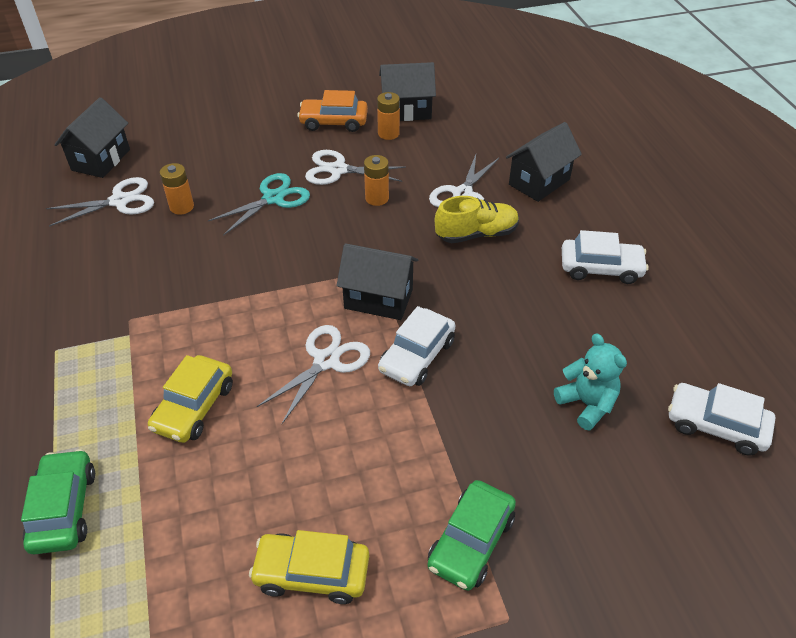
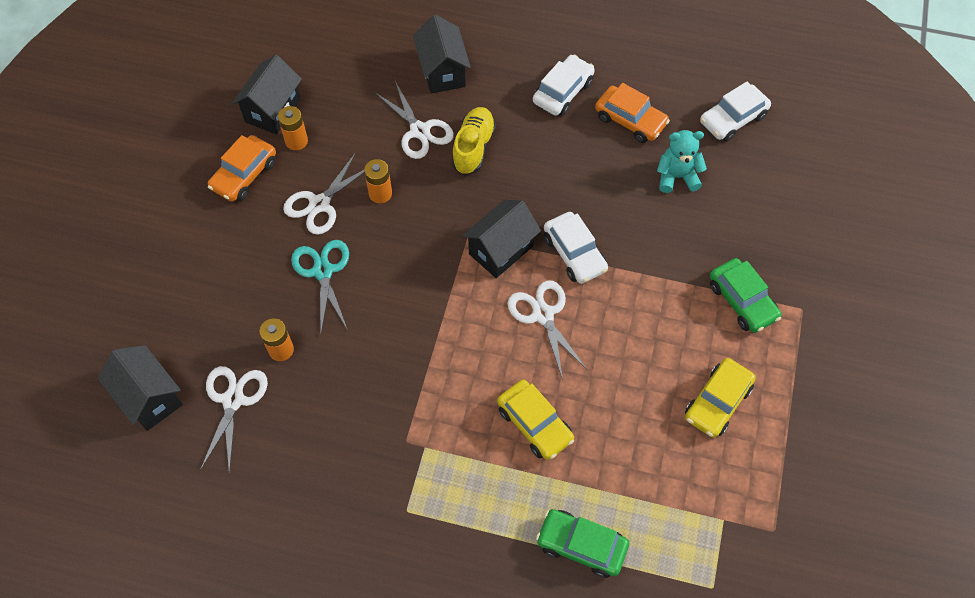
camera: 60 degrees left, 15 degrees up
(620, 333) = (630, 120): none -> orange car

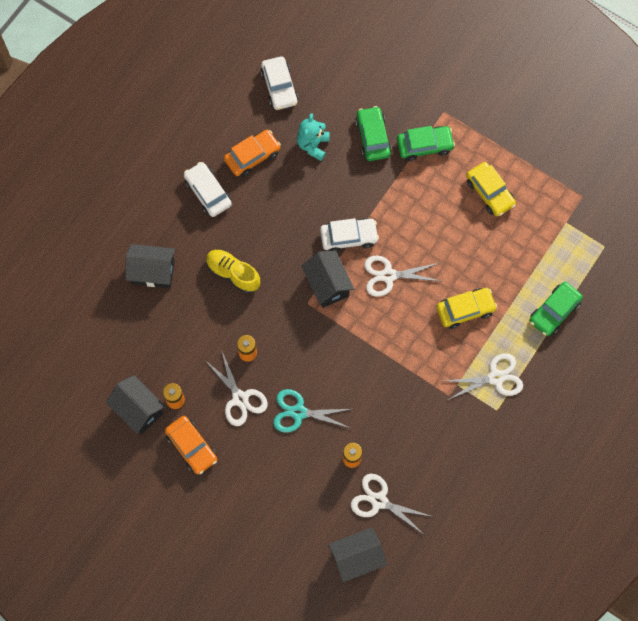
camera: 70 degrees left, 10 degrees up
(419, 131) = (202, 307): white scissors -> white scissors (496, 378)
(721, 238) = (373, 137): none -> green car

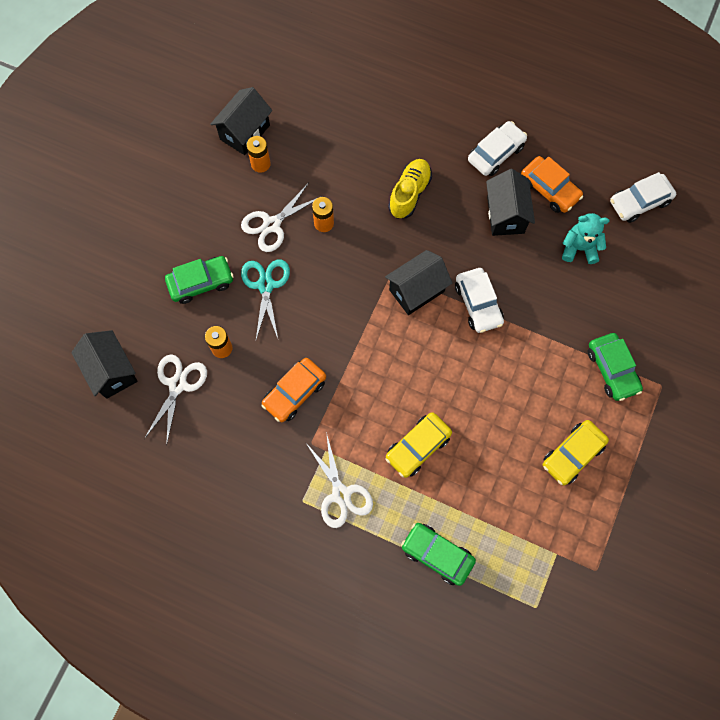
camera: 80 degrees right, 0 degrees up
(153, 272) = (395, 118): black house -> black house (505, 215)
(191, 447) = (213, 188): orange car -> orange car (294, 392)
(373, 137) = (606, 310): green car -> green car (201, 283)
(388, 275) = (441, 354): white scissors -> none
(465, 310) = (417, 447): yellow car -> yellow car turned 75 degrees clockwise

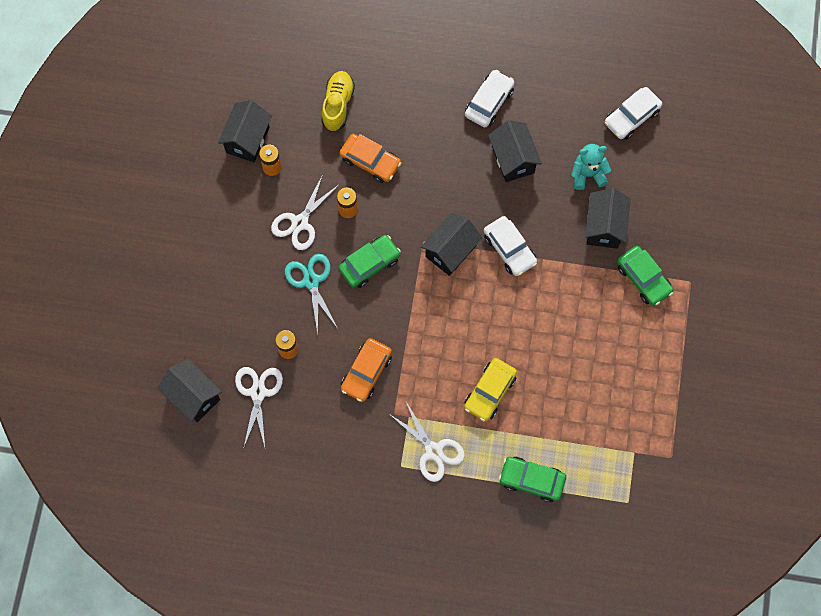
camera: 15 degrees left, 0 degrees up
(201, 283) = (250, 294): green car -> green car (369, 264)
(409, 193) = (419, 161): yellow shoe -> yellow shoe (338, 105)
(549, 189) = (547, 125): orange car -> orange car (370, 161)
(572, 454) = (626, 363): yellow car -> none
(583, 305) = (604, 227): none -> black house

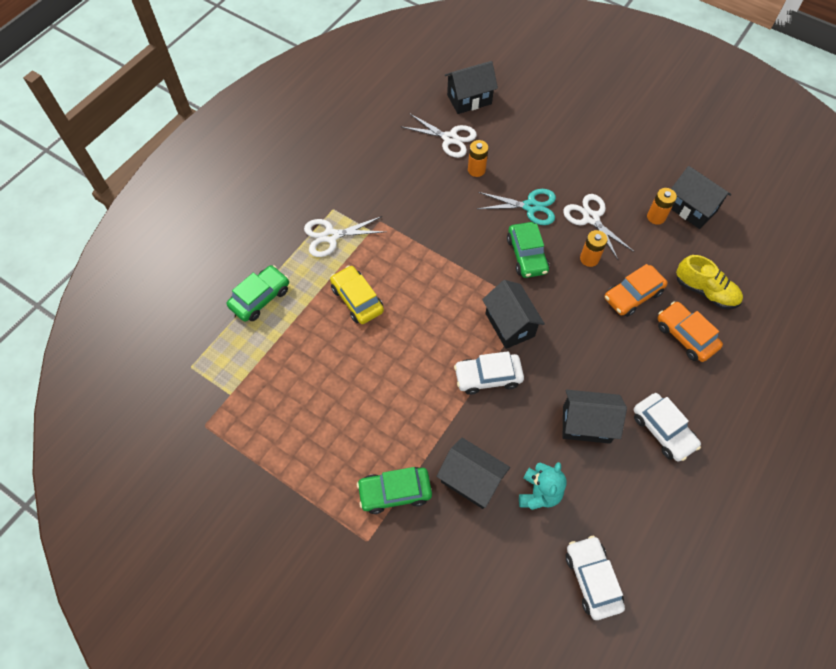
camera: 115 degrees right, 10 degrees down
(366, 372) = (427, 215): orange car -> orange car (685, 336)

